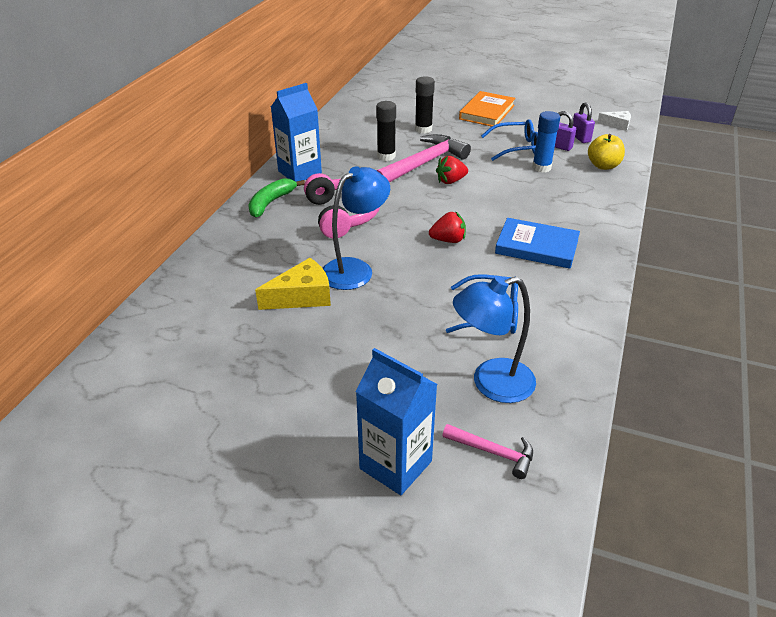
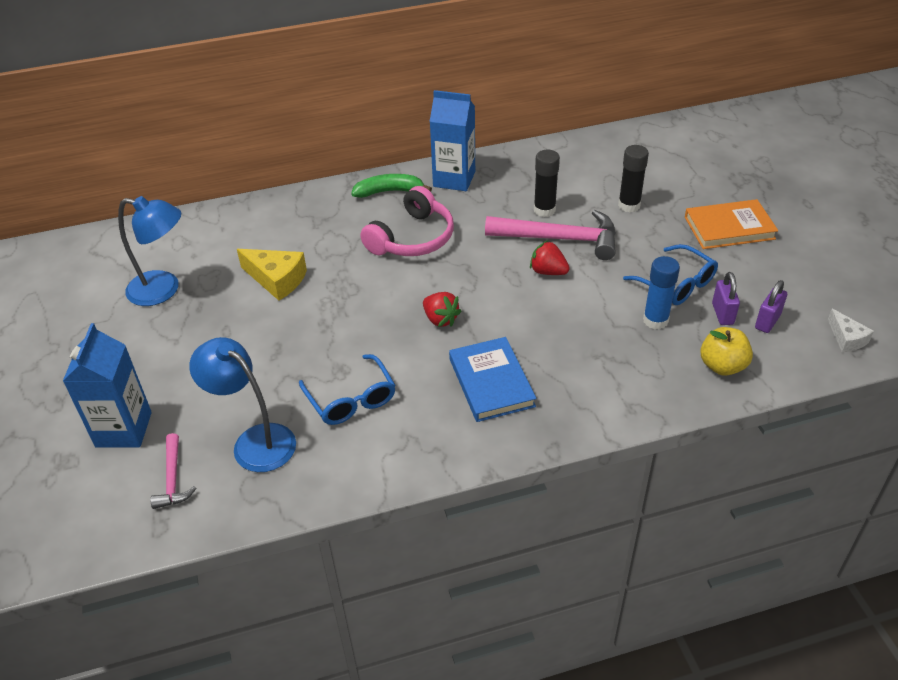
camera: 55 degrees right, 5 degrees up
(355, 269) = (340, 288): blue lamp -> blue lamp (163, 290)

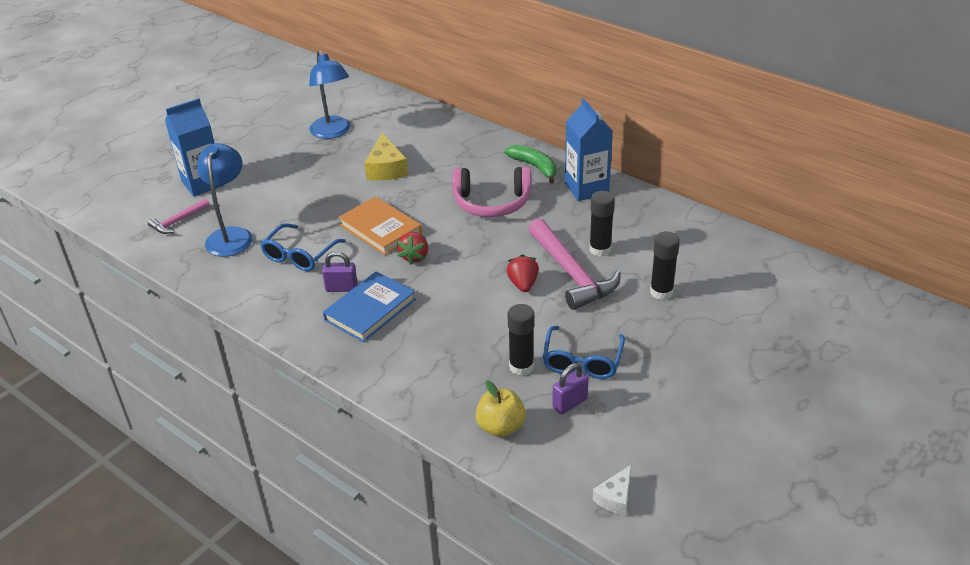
camera: 55 degrees right, 5 degrees down
(655, 320) = (521, 366): blue glue stick -> black glue stick
(729, 228) = (699, 364): orange book -> orange book (380, 229)
(767, 321) = (587, 435): purple padlock -> purple padlock (341, 288)

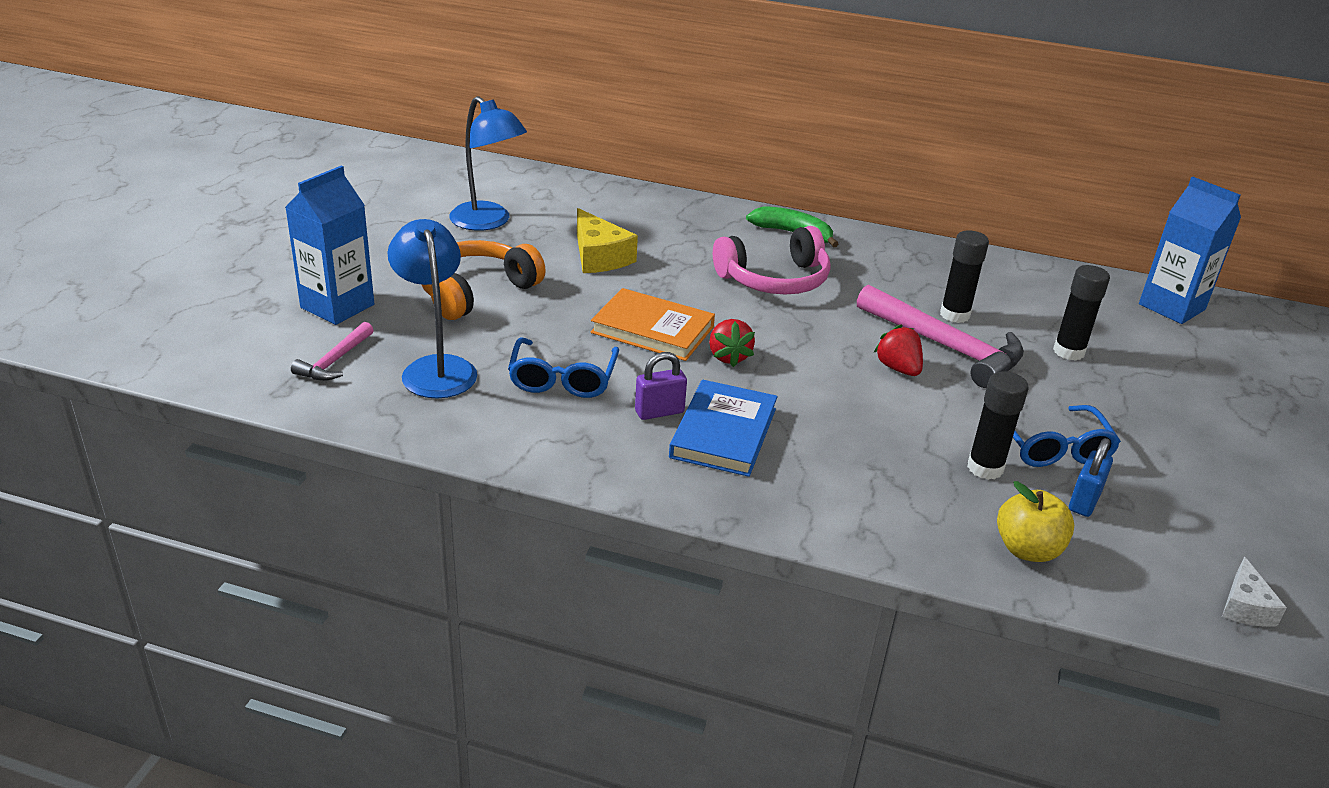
camera: 25 degrees left, 5 degrees down
(290, 184) = (476, 291): none -> orange headphones
(570, 403) = (1084, 501): purple padlock -> blue padlock
(586, 188) = (877, 250): blue carton -> blue carton (1171, 307)

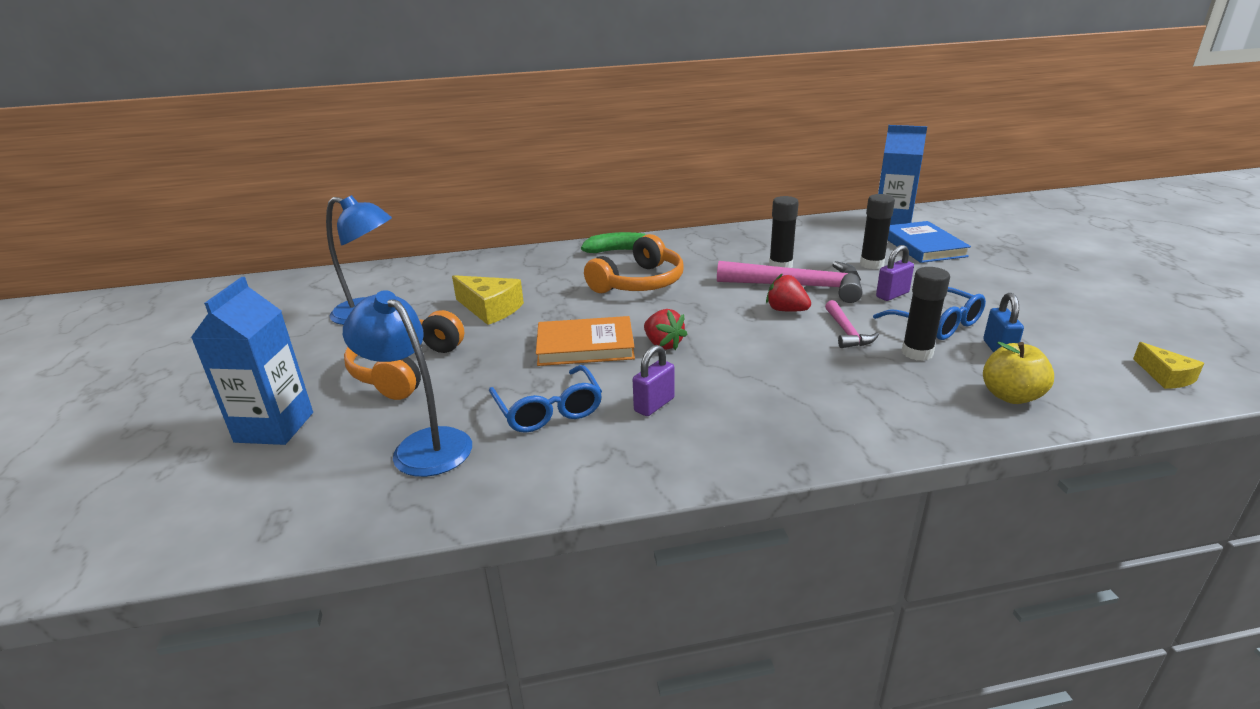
camera: 25 degrees left, 5 degrees down
(334, 361) = (310, 478): pink hammer -> pink hammer (846, 332)
(723, 433) = (720, 401): blue book -> blue book (923, 246)
(774, 279) = (639, 282): pink headphones -> orange headphones
(1044, 396) = (892, 295): none -> purple padlock
(1245, 606) = (1165, 376): white cheese -> yellow cheese

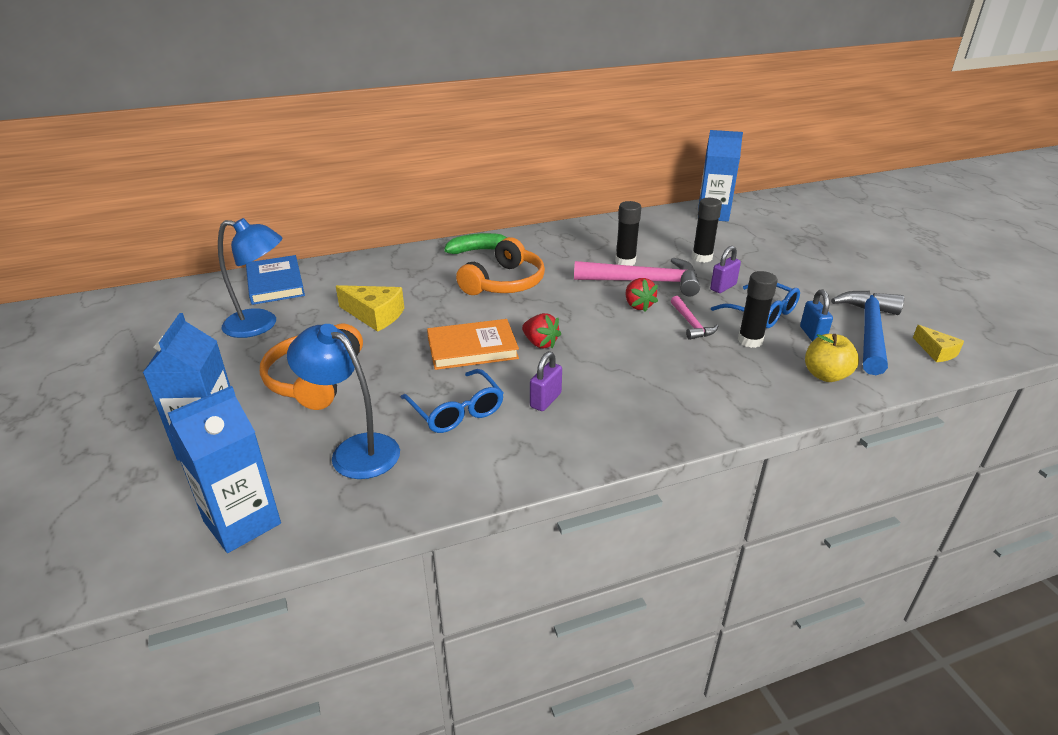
camera: 10 degrees left, 5 degrees up
(274, 514) = (242, 522): none -> blue carton
(786, 310) = (638, 305): red strawberry -> red strawberry turned 135 degrees counterclockwise
(923, 246) = (741, 238): blue book -> blue book (275, 283)
(1074, 349) = (869, 331): none -> blue hammer

